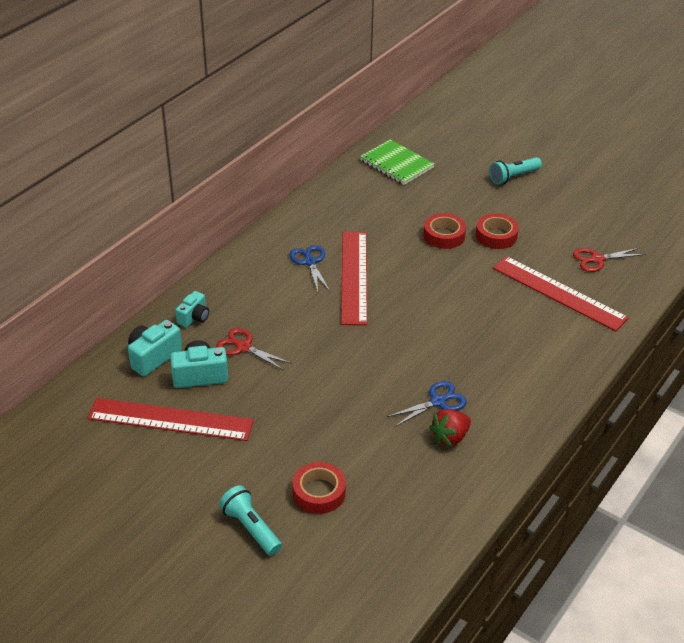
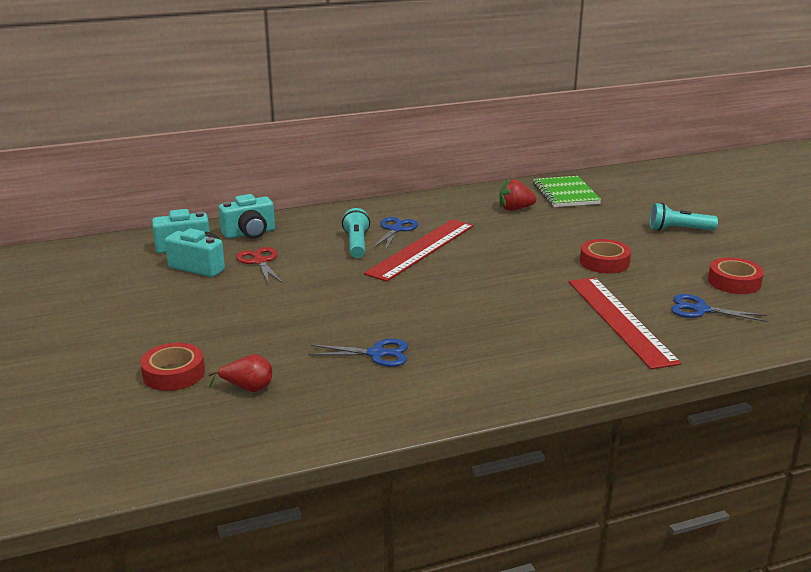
camera: 35 degrees right, 15 degrees down
(170, 420) = (135, 284): red ruler -> none
(194, 317) = (249, 233): turquoise camera -> turquoise camera, size x1.51
(251, 528) = (83, 373): turquoise flashlight -> turquoise flashlight (356, 244)
(387, 478) = (248, 388): none -> red pear
(444, 235) = (548, 247): red tape -> red tape (734, 282)
(450, 437) = (351, 383): red strawberry -> red strawberry (515, 209)
(596, 259) = (700, 309): red scissors -> blue scissors

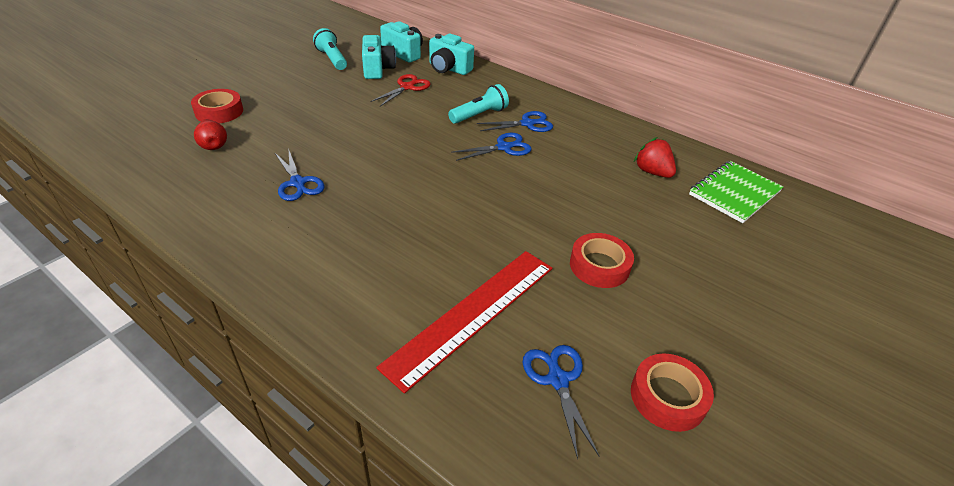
camera: 55 degrees right, 15 degrees up
(421, 249) = (504, 147): red ruler -> blue scissors
(678, 230) = (758, 306): turquoise flashlight -> turquoise flashlight (332, 59)

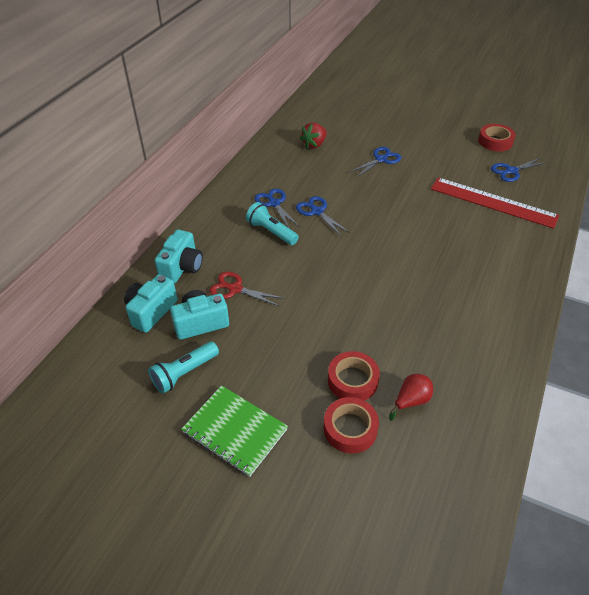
camera: 100 degrees left, 5 degrees up
(298, 183) = (430, 315): blue scissors -> blue scissors (381, 159)
(599, 266) = (423, 162): red tape -> red tape (352, 380)
(734, 193) = (321, 116): green notebook -> green notebook (235, 431)

